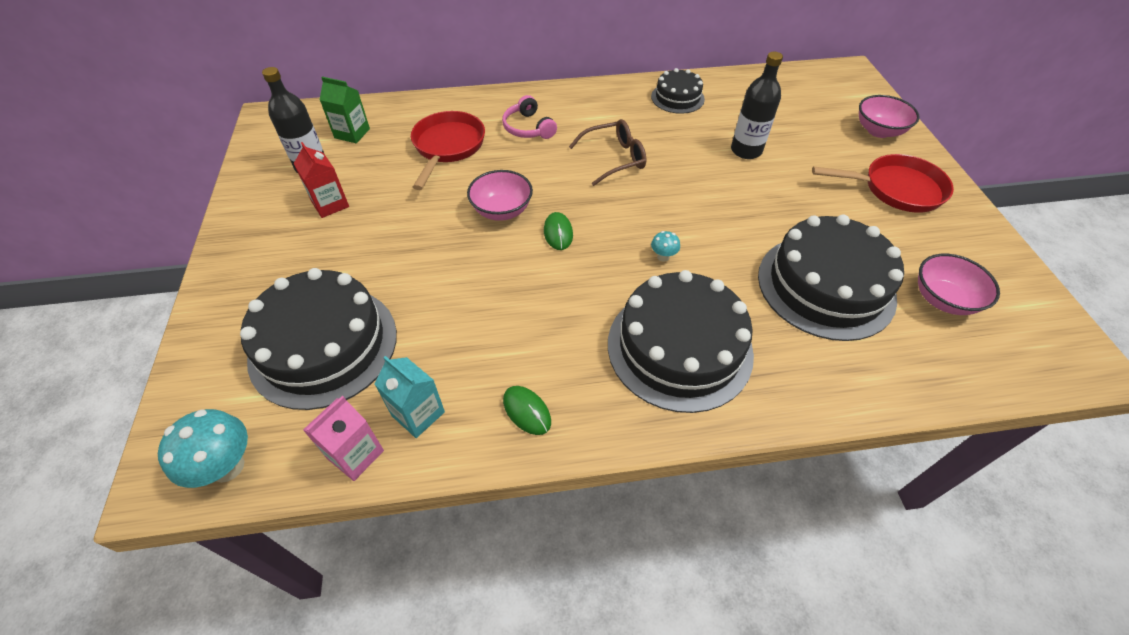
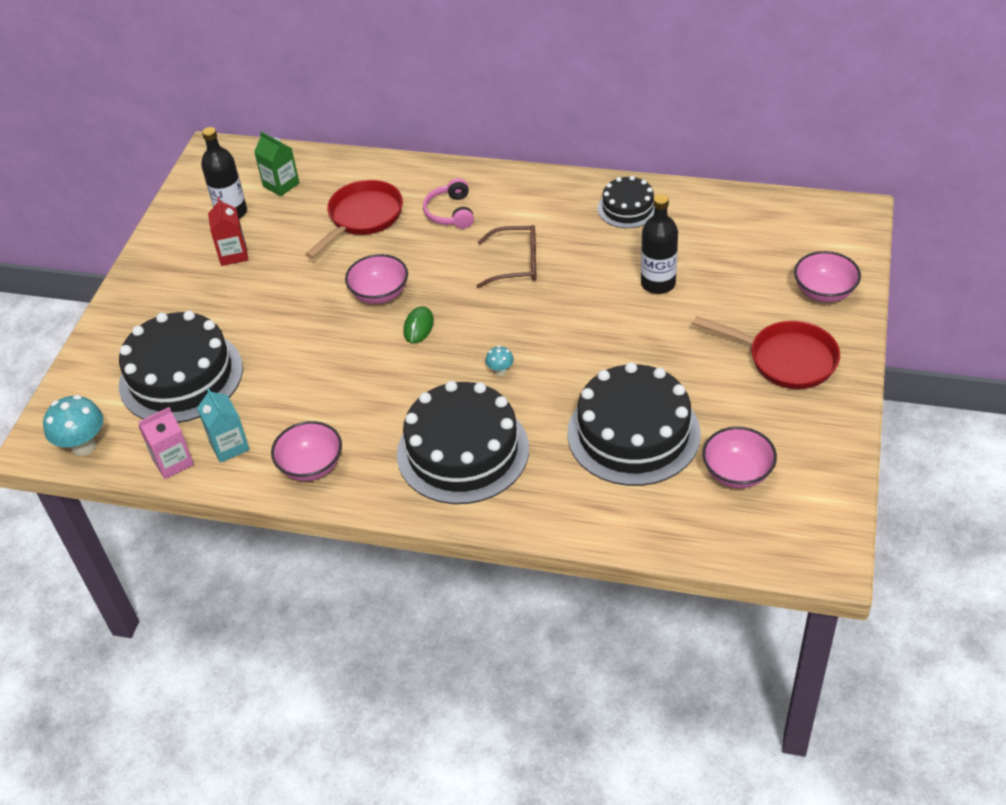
camera: 25 degrees right, 5 degrees down
(527, 411) = (311, 466): green mouse -> pink bowl

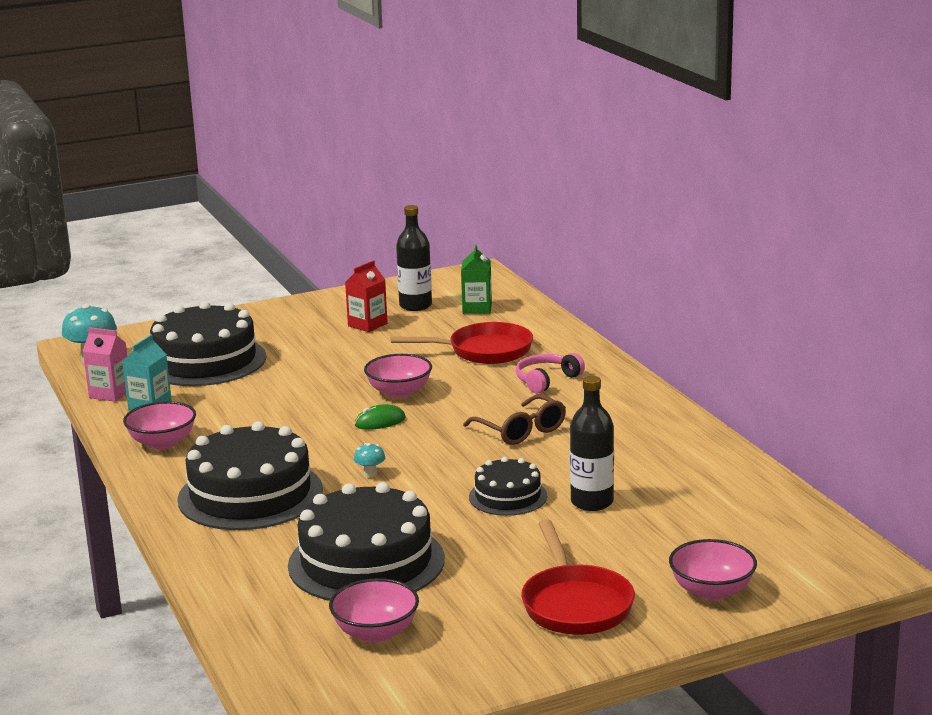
camera: 50 degrees right, 25 degrees down
(627, 208) = (679, 450): black cake -> black cake (508, 496)

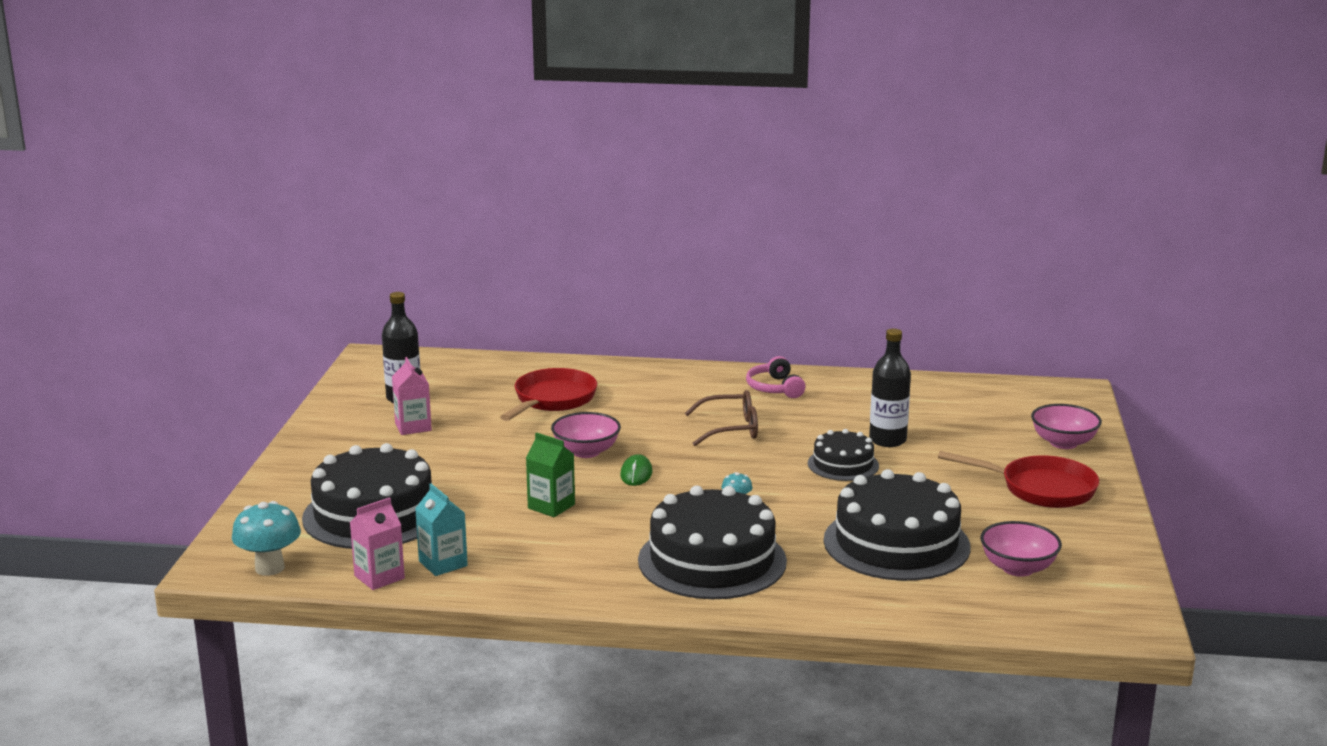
camera: 60 degrees left, 0 degrees up
(162, 442) = (542, 576): pink bowl -> none
(367, 325) = (413, 427): red carton -> pink carton
(477, 308) = (455, 378): green carton -> green carton (551, 506)
(546, 380) = (648, 395): pink headphones -> pink headphones (774, 388)

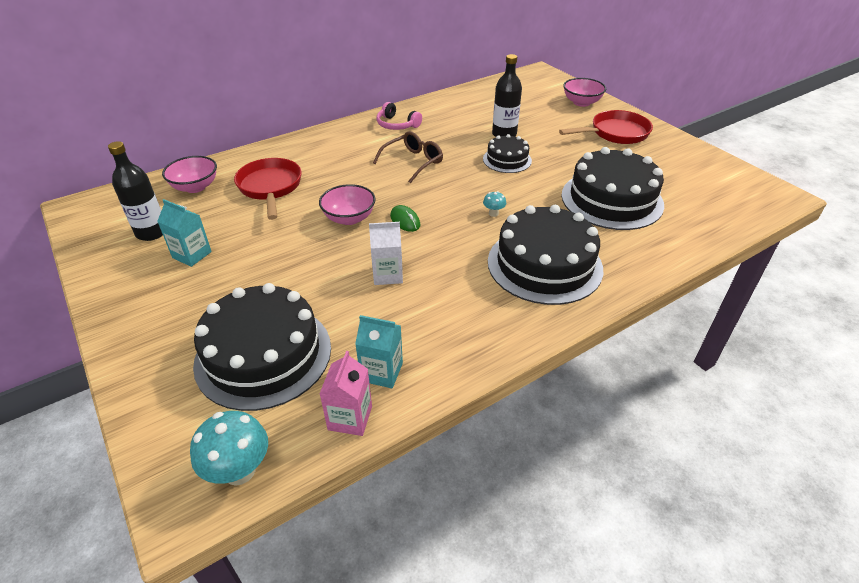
camera: 40 degrees left, 20 degrees up
(413, 427) = (192, 255): pink carton -> turquoise carton
(551, 506) = (387, 275): green carton -> white carton
(1018, 568) = (684, 186): pink bowl -> pink bowl (195, 187)

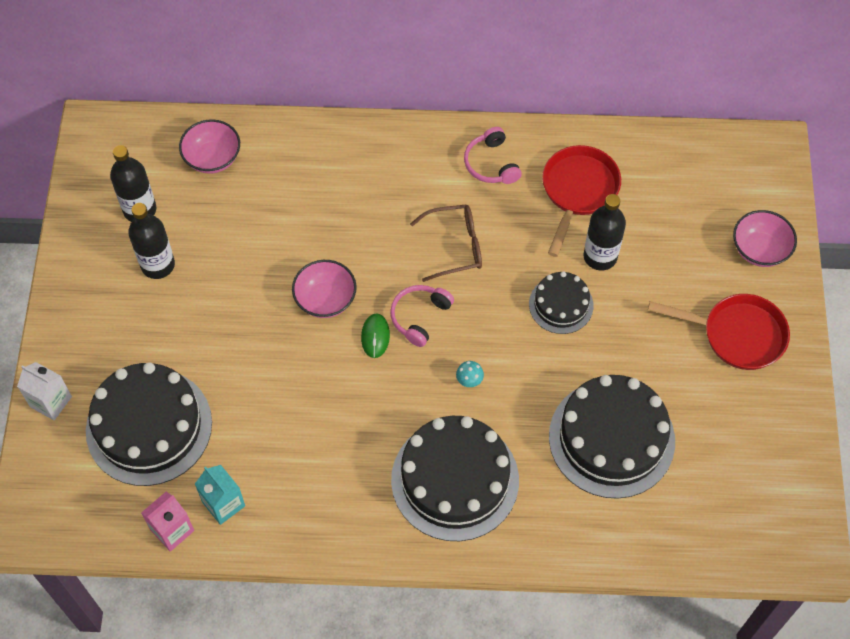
camera: 35 degrees right, 20 degrees up
(192, 255) = (158, 265): turquoise carton -> black bottle
(239, 471) = (74, 523): turquoise mushroom -> none
(270, 188) = (282, 203): red pan -> red pan (578, 191)
(387, 275) = (305, 400): white carton -> white carton (51, 401)
(425, 199) = (419, 317): none -> pink headphones

